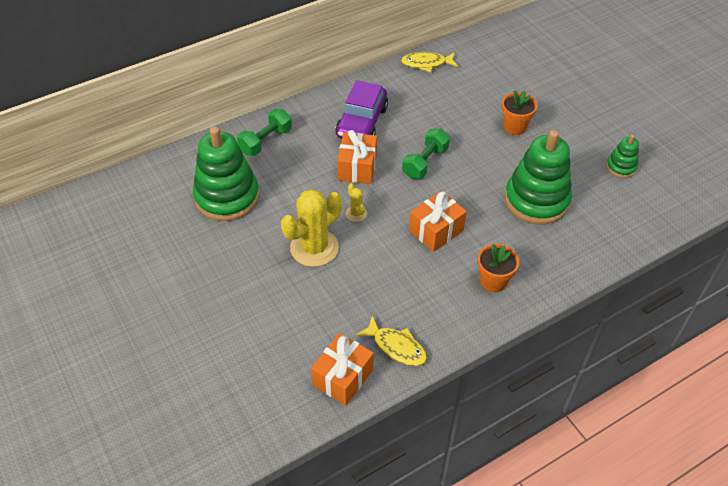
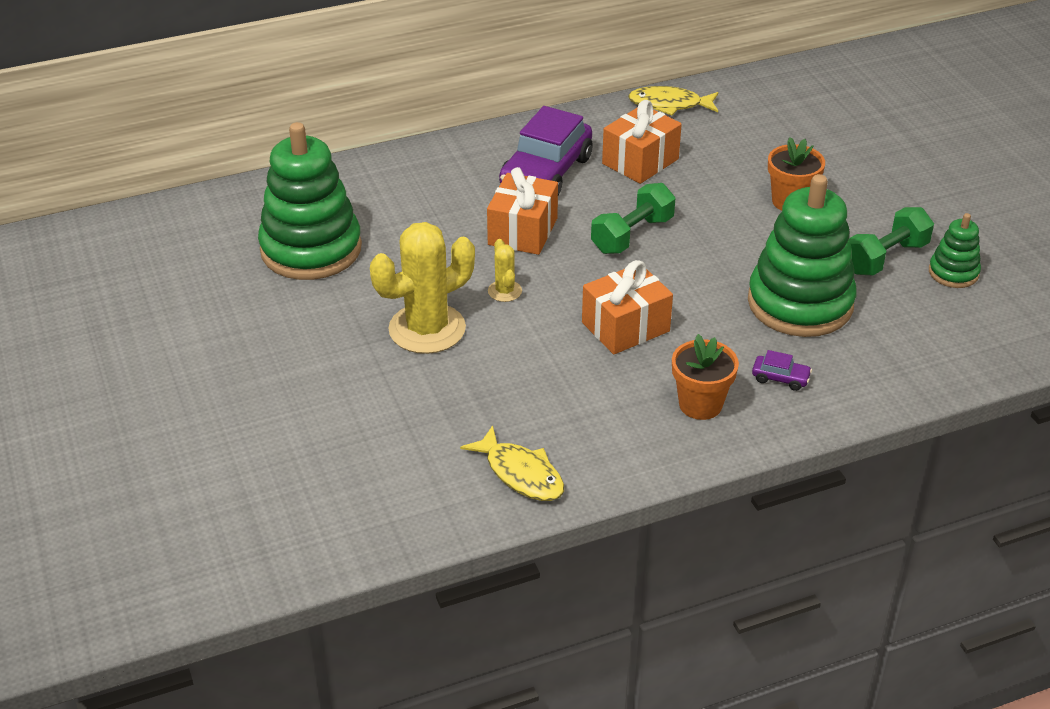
camera: 10 degrees right, 10 degrees down
(265, 141) = (389, 183): green dumbbell -> green dumbbell (885, 258)
(343, 377) = (425, 504): orange gift -> orange gift (640, 161)
(536, 256) = (780, 378): none -> purple car

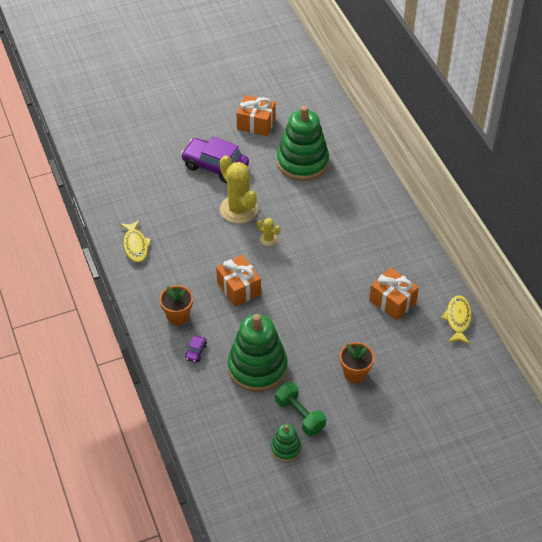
camera: 90 degrees right, 10 degrees up
(504, 291) = (268, 239): yellow cactus -> yellow cactus turned 45 degrees clockwise
(521, 474) = (135, 246): yellow fish -> yellow fish turned 60 degrees counterclockwise
(522, 231) = (320, 246): orange gift -> orange gift (256, 123)
(546, 172) = (377, 257): purple car -> purple car (215, 166)
(632, 235) = (318, 294): green dumbbell -> none

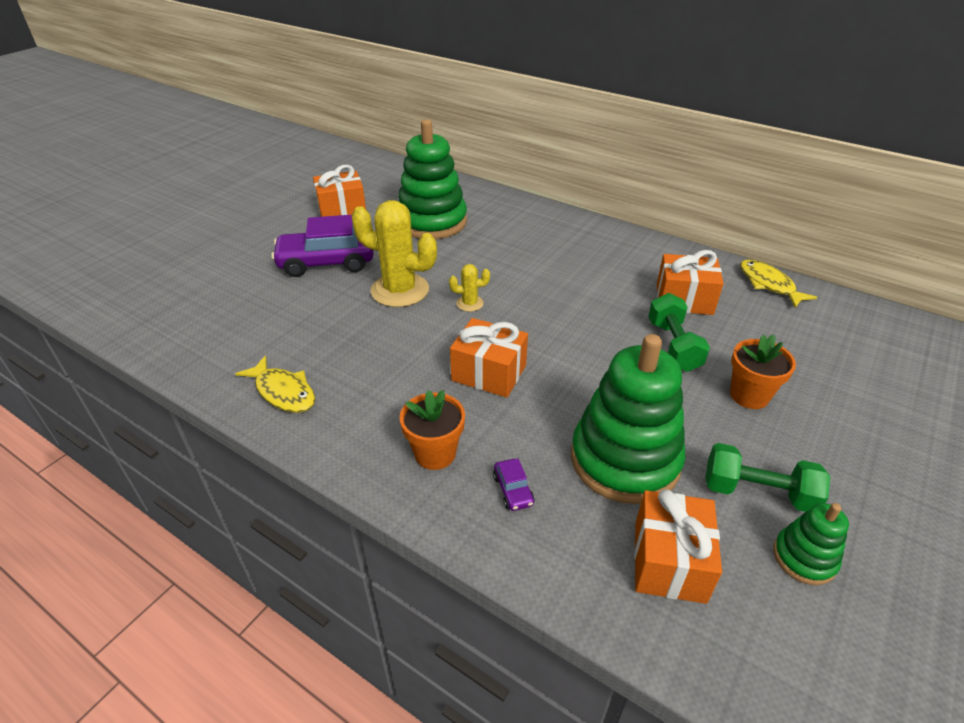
camera: 35 degrees left, 10 degrees down
(230, 416) = (669, 561): none -> orange gift
(350, 326) = (673, 346): none -> green dumbbell

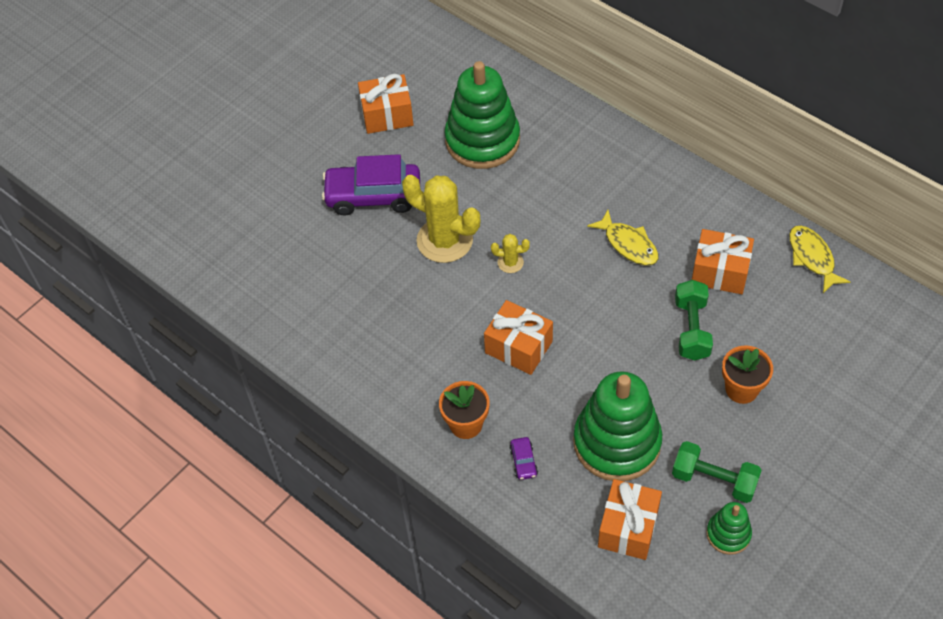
camera: 10 degrees right, 15 degrees up
(283, 392) = (342, 354): yellow fish -> yellow fish (628, 244)

